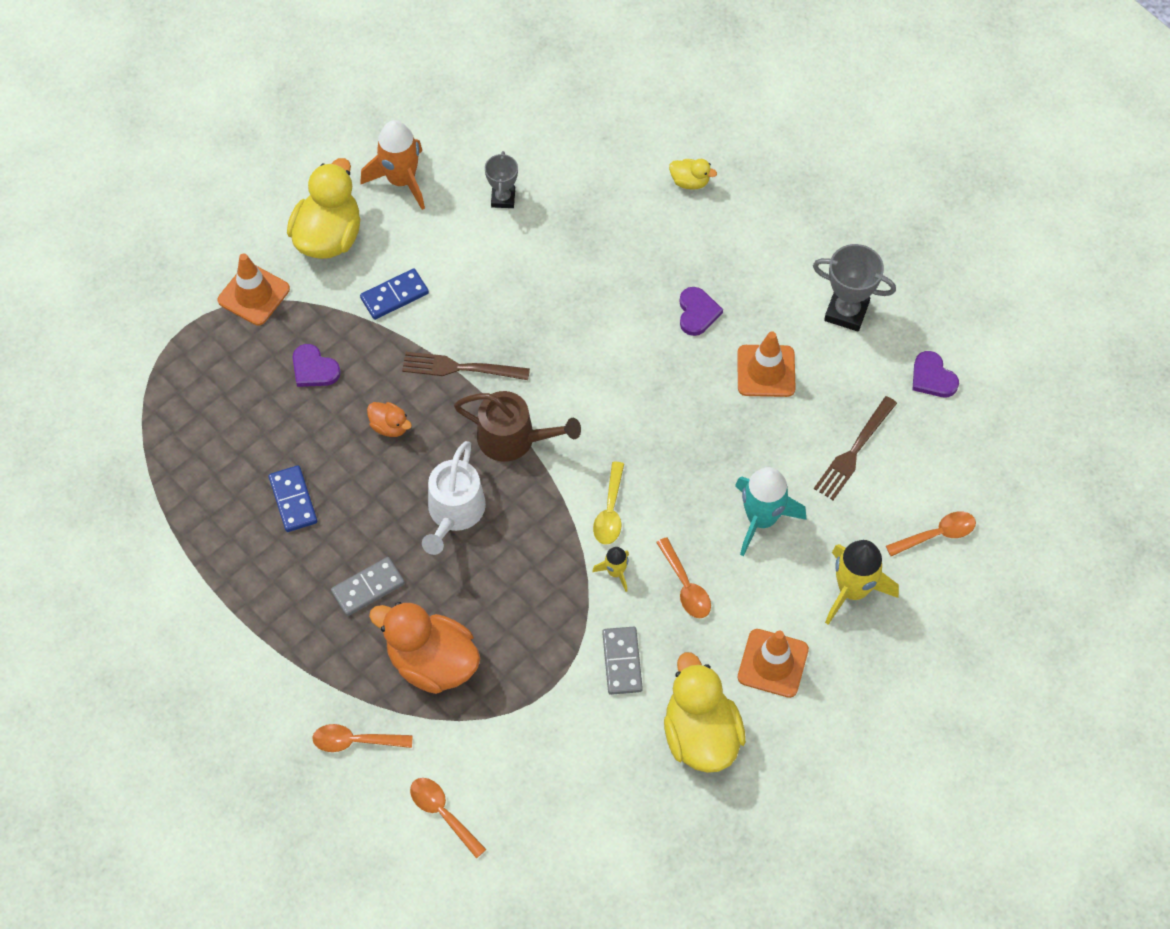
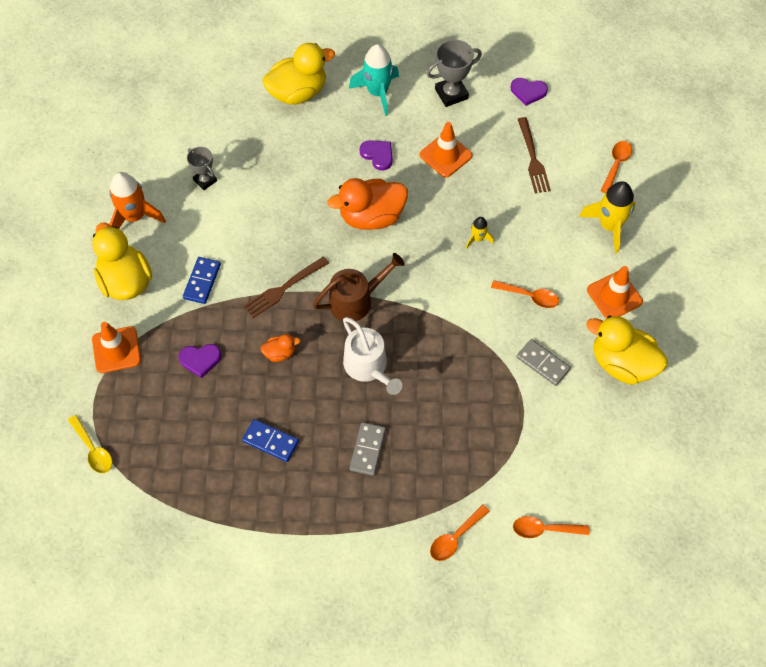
camera: 45 degrees left, 0 degrees up
(432, 662) = (447, 456): orange duck -> orange duck (371, 217)
(610, 511) = (449, 293): yellow spoon -> yellow spoon (93, 449)
(615, 572) = (487, 321): yellow rocket -> yellow rocket (478, 239)
(690, 182) = (298, 92): yellow duck -> yellow duck, size x2.14
(761, 519) = (527, 230): turquoise rocket -> turquoise rocket (377, 93)

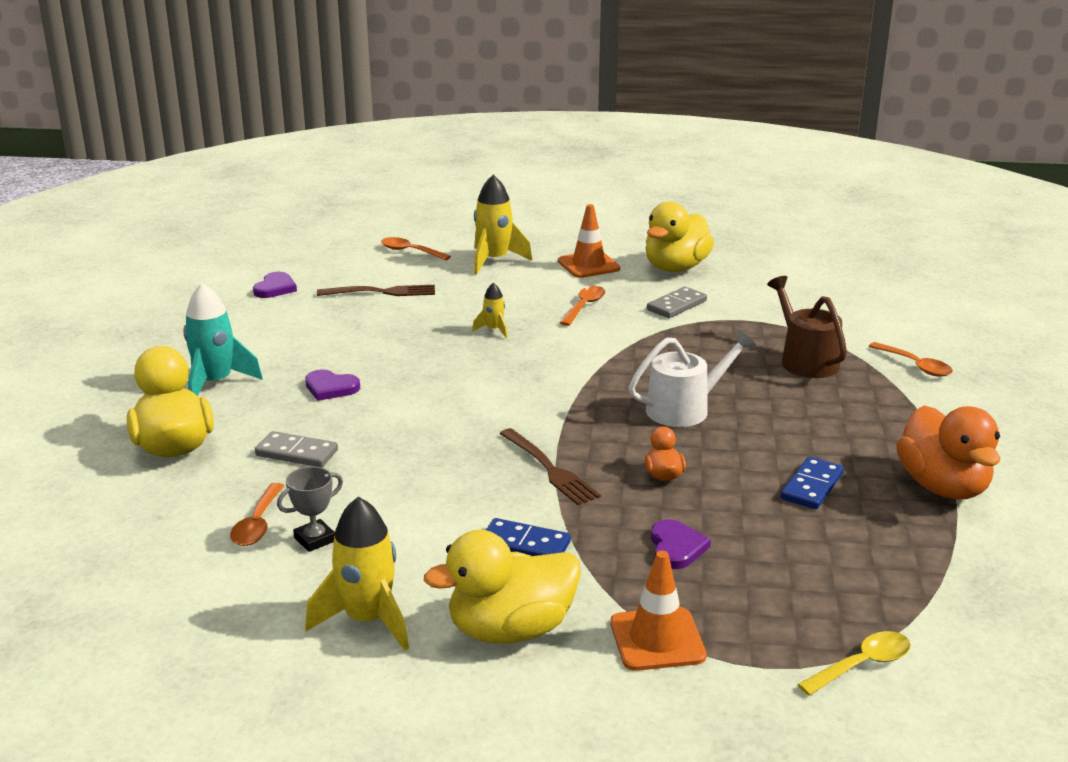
camera: 85 degrees left, 35 degrees down
(134, 217) = (367, 620): orange rocket -> yellow rocket
(355, 300) = (577, 414): brown watering can -> brown watering can (805, 360)
(367, 449) = (810, 414): grey domino -> grey domino (297, 453)
(371, 217) = (438, 397): orange duck -> orange duck (943, 487)
(378, 155) = (330, 388): purple heart -> purple heart turned 120 degrees counterclockwise
(445, 155) = (353, 342): orange traffic cone -> none
(451, 94) = (250, 333): grey trophy -> none
(544, 529) = (887, 318): orange spoon -> orange spoon (258, 524)

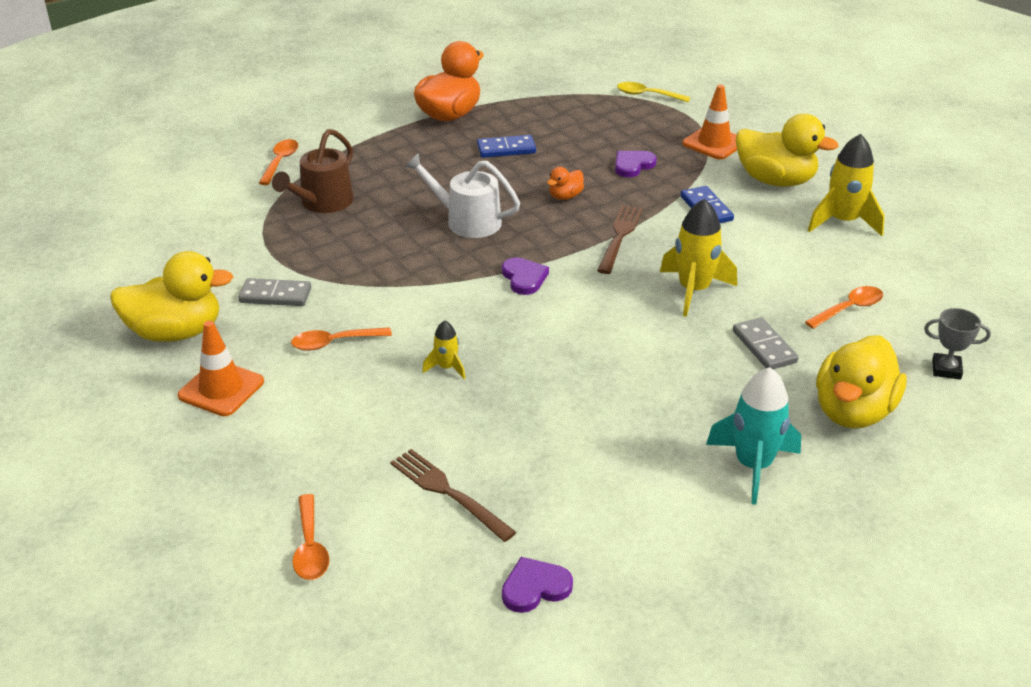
camera: 130 degrees left, 10 degrees up
(315, 539) = (823, 278): grey trophy -> grey trophy (946, 369)
(330, 388) = (664, 393): purple heart -> purple heart (524, 278)
(494, 261) = (273, 461): yellow rocket -> yellow rocket (693, 290)

